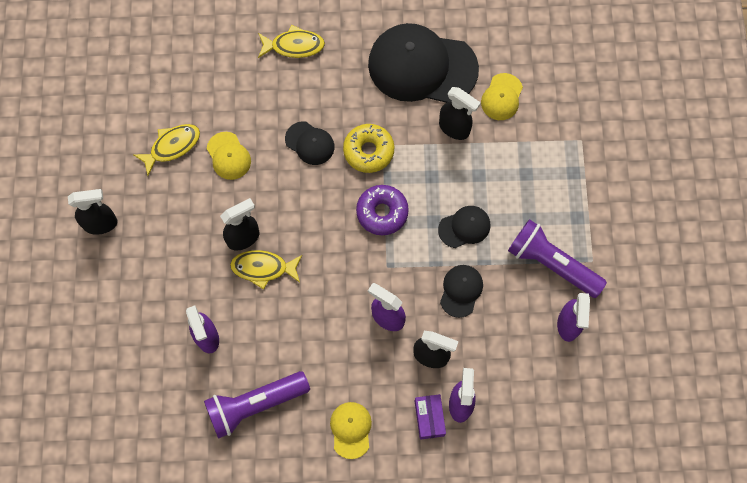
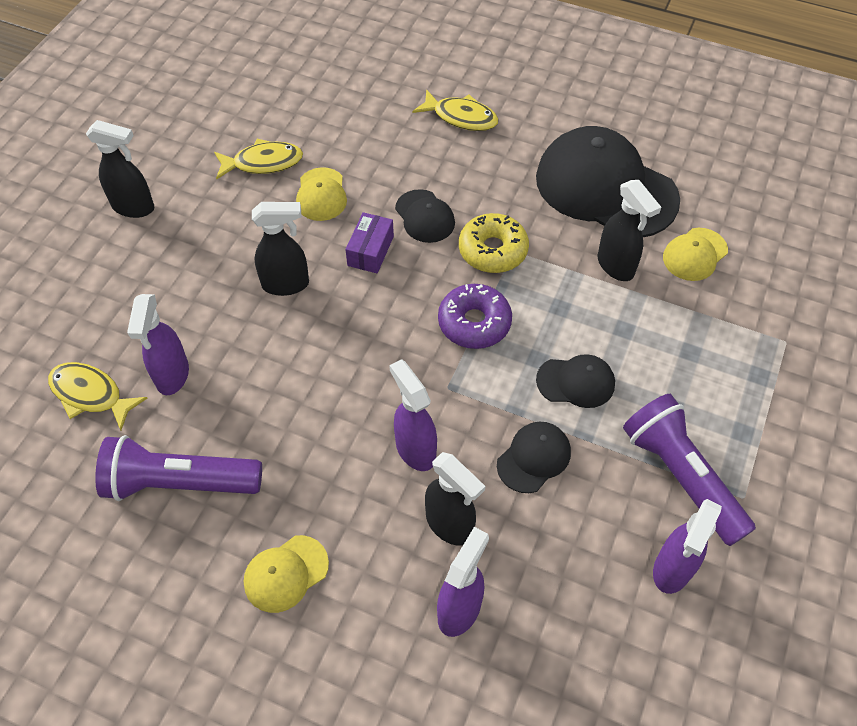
camera: 25 degrees right, 15 degrees down
(263, 268) = (289, 326): yellow fish -> yellow fish (91, 395)
(351, 429) = (286, 573): yellow cap -> yellow cap turned 150 degrees counterclockwise
(429, 418) = (404, 609): purple box -> purple box (370, 251)

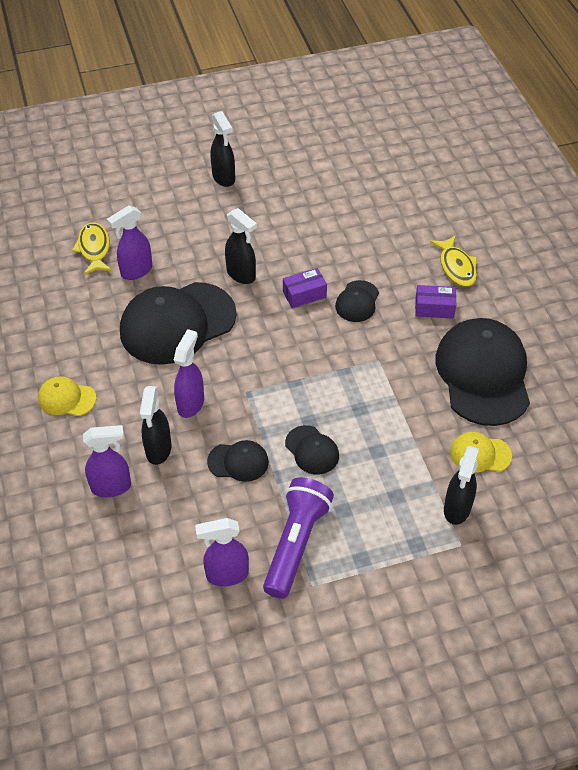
camera: 50 degrees right, 5 degrees down
(179, 482) = (78, 320): purple flashlight -> none
(263, 163) = (314, 205): yellow fish -> none
(291, 387) = (177, 323): none -> black cap
(321, 195) = (320, 245): yellow cap -> none
(474, 323) = (304, 375): purple donut -> none
(493, 167) = (434, 308): none -> purple box
(493, 250) = (367, 349): yellow donut -> none
(616, 266) = (423, 418): black spray bottle -> black spray bottle (457, 509)

